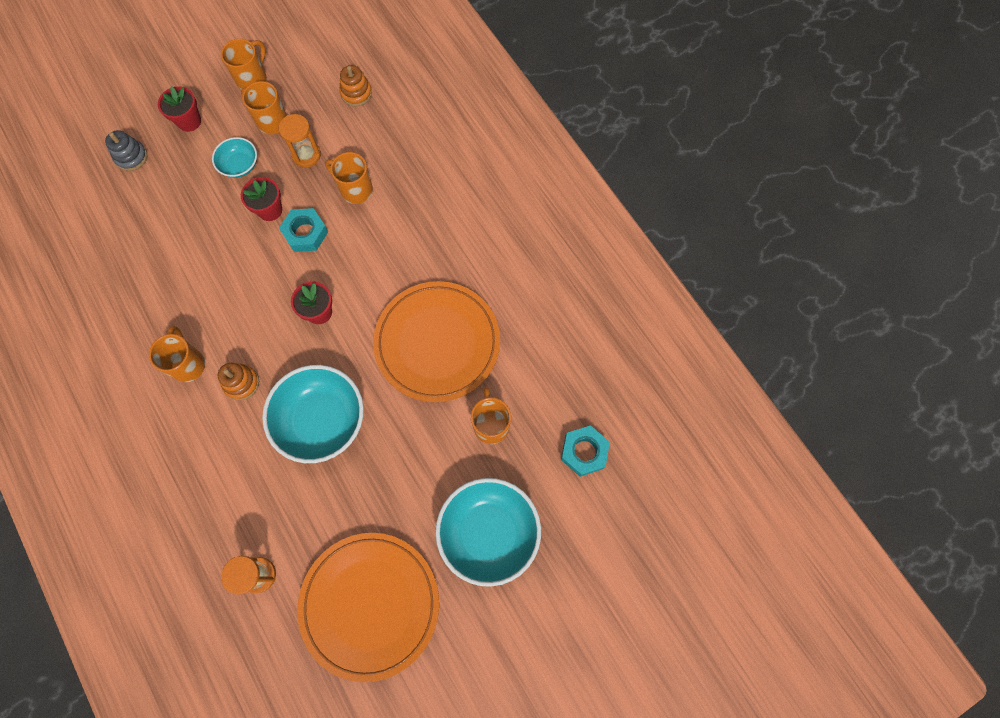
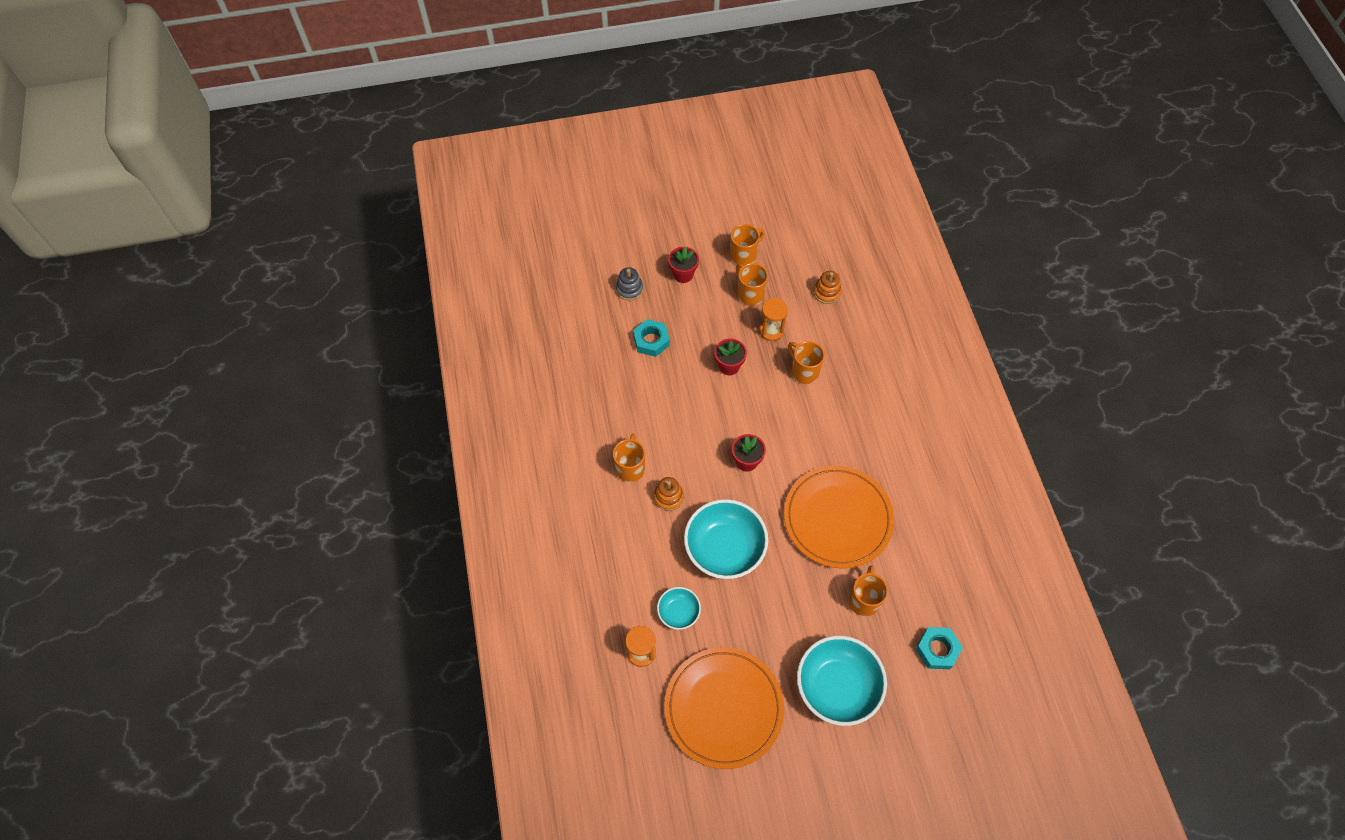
camera: 20 degrees right, 10 degrees down
(240, 165) = (714, 322): turquoise bowl -> turquoise bowl (678, 612)
(305, 233) = (753, 394): turquoise nut -> turquoise nut (651, 341)

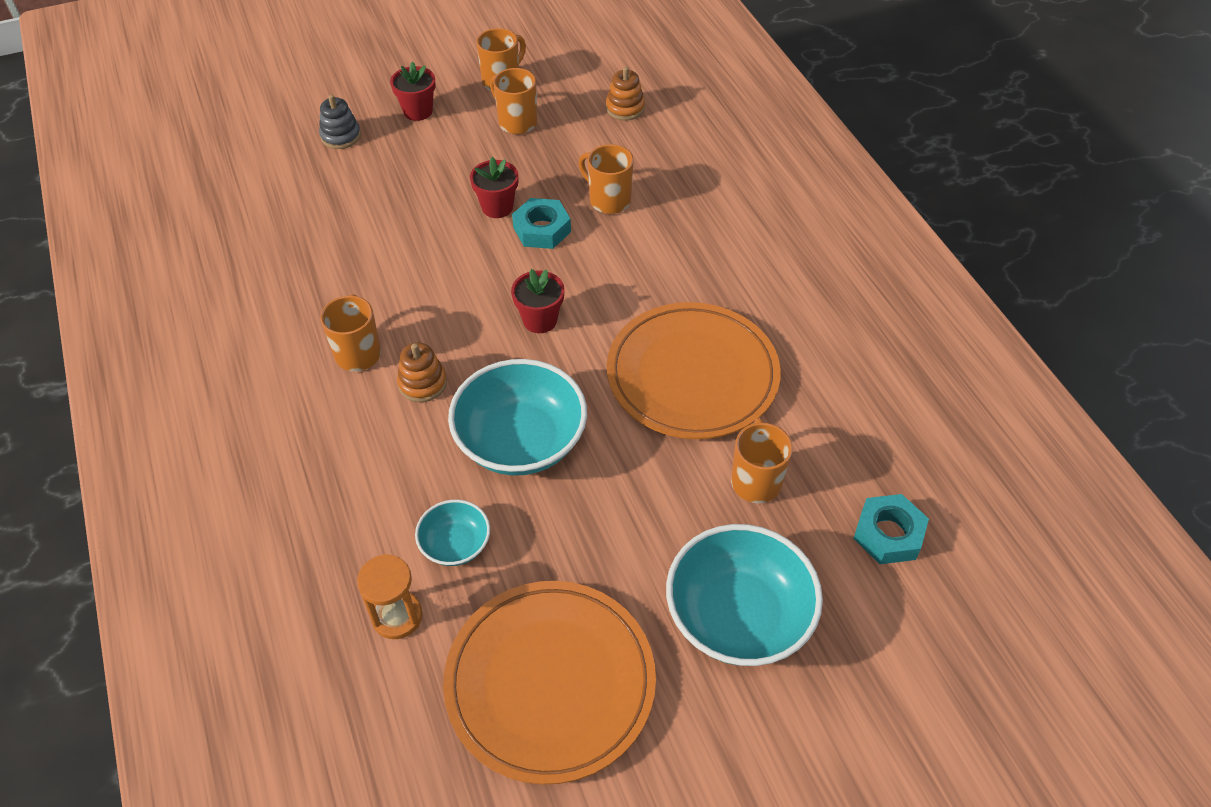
camera: 10 degrees left, 10 degrees down
(651, 341) = (378, 191): turquoise nut -> turquoise nut (542, 229)
(771, 331) = (553, 159): orange hourglass -> none

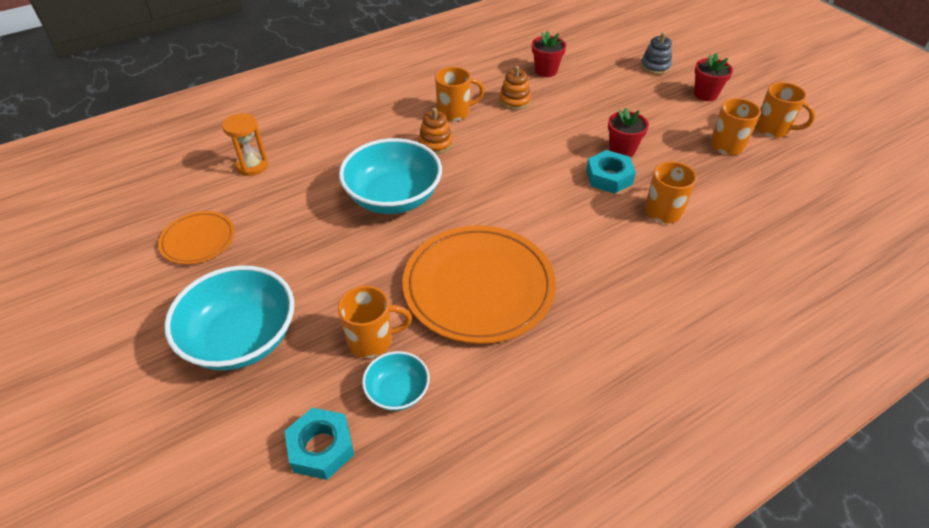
camera: 80 degrees right, 5 degrees down
(455, 544) = (305, 181): turquoise bowl -> turquoise bowl (397, 391)
(540, 320) = (511, 190): red flower pot -> red flower pot (546, 71)
(550, 682) = (198, 240): orange plate -> orange plate, size x0.52
(625, 108) = (793, 206): orange stacking toy -> orange stacking toy (514, 101)

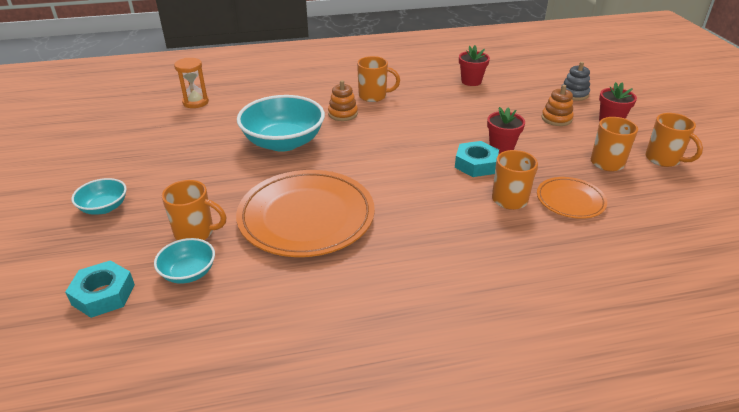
camera: 20 degrees right, 10 degrees down
(198, 240) = (123, 140): orange plate -> orange plate (570, 200)
(241, 338) = (104, 207): turquoise bowl -> turquoise bowl, size x0.51
(514, 101) = (429, 97): orange stacking toy -> orange stacking toy (556, 119)

